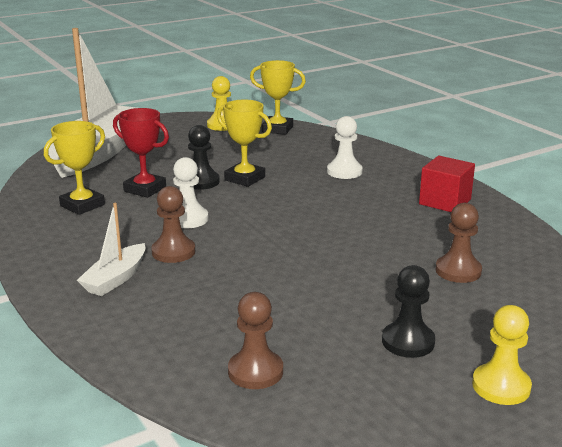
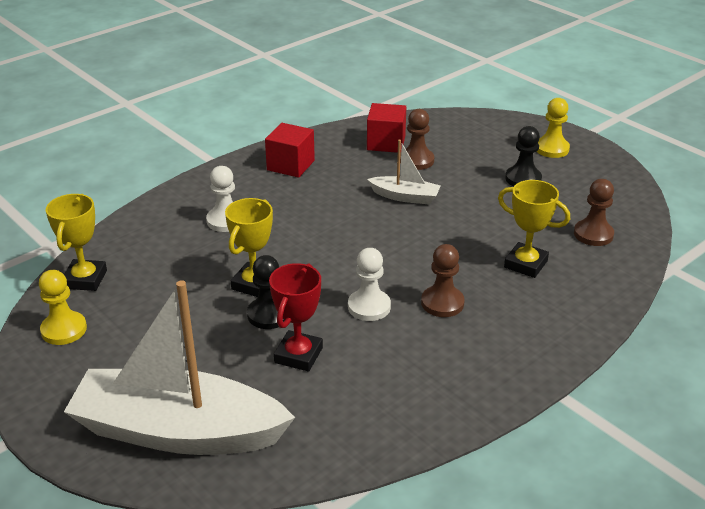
camera: 100 degrees left, 10 degrees up
(82, 205) = (356, 397): yellow trophy -> yellow trophy (525, 264)
(116, 279) = (507, 328): white boat -> white boat (405, 197)
(502, 256) = (386, 143): none -> red cube

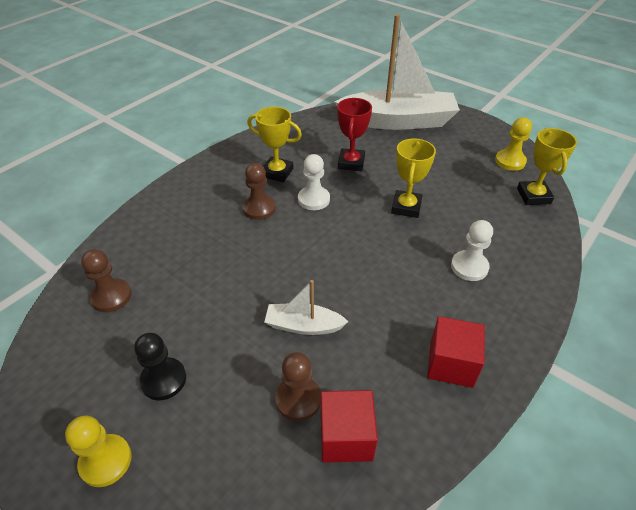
camera: 170 degrees right, 10 degrees up
(269, 314) = (383, 186): black pawn -> none
(525, 264) = (187, 252): yellow trophy -> yellow trophy (277, 172)

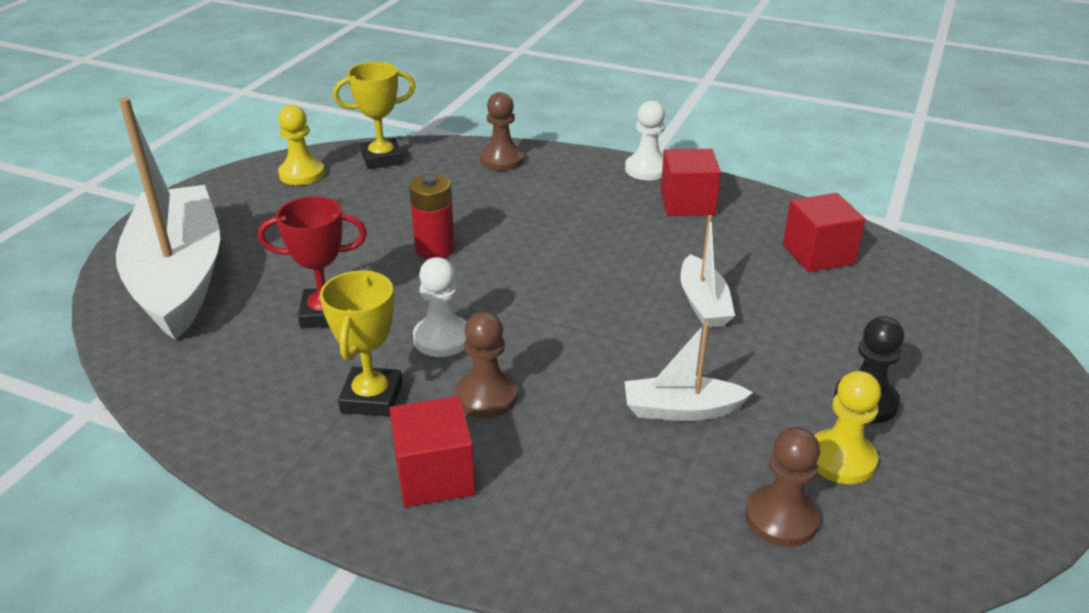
camera: 105 degrees left, 10 degrees down
(106, 461) = (994, 413): yellow pawn -> yellow pawn (841, 459)
(208, 281) = (681, 410): none -> white boat
(215, 186) = (435, 475): none -> red cube
(298, 399) = (803, 290): brown pawn -> brown pawn (502, 160)
(406, 207) = (435, 249): yellow trophy -> red battery
(469, 267) = (537, 198): white pawn -> white pawn (647, 169)

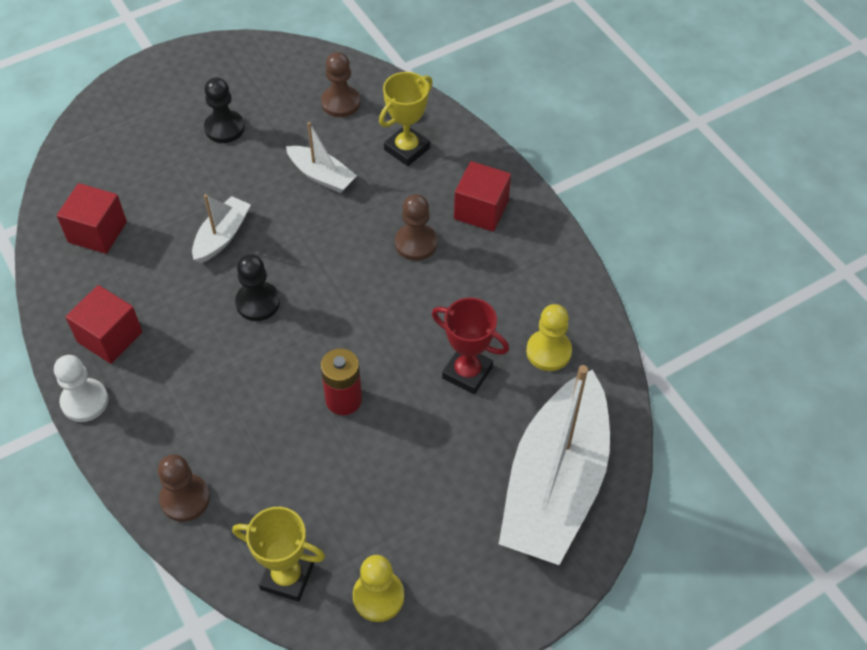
camera: 145 degrees left, 20 degrees up
(372, 397) = (481, 280): yellow trophy -> yellow trophy (407, 149)
(442, 338) = (407, 303): white pawn -> none
(596, 274) = (258, 302): none -> black pawn
(841, 459) = (278, 110): yellow pawn -> yellow pawn (548, 351)

